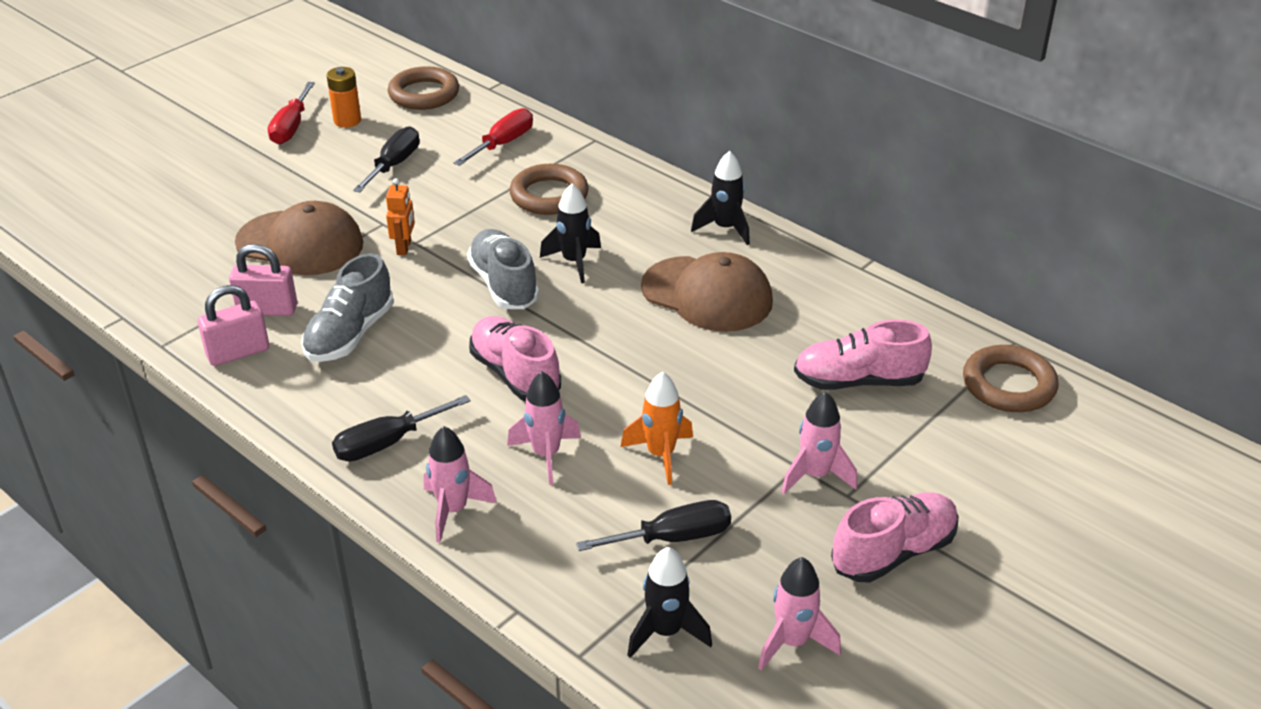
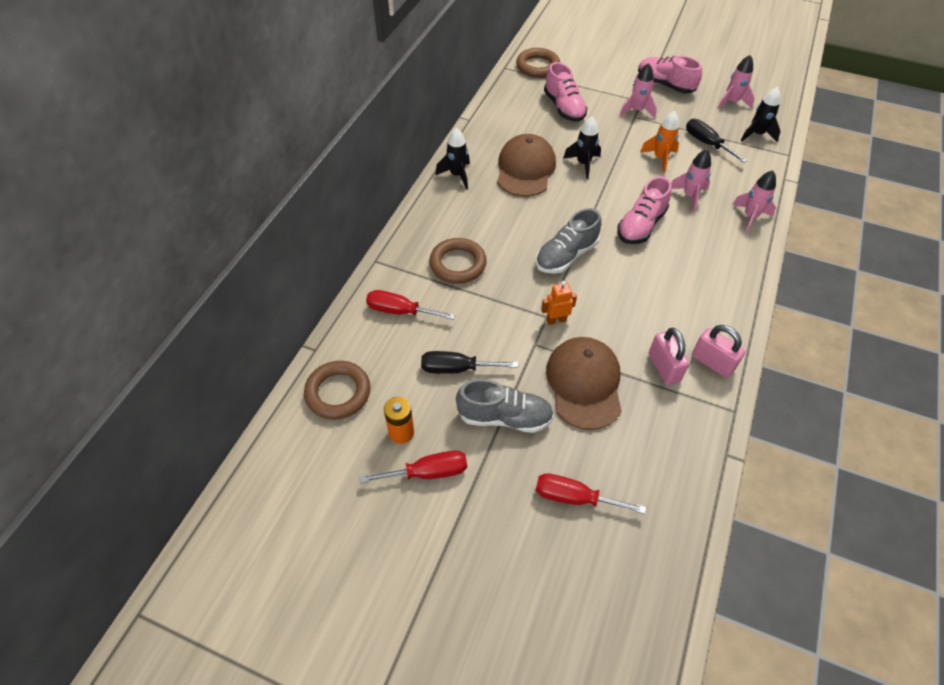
camera: 110 degrees left, 15 degrees up
(184, 201) = (574, 497): none -> red screwdriver
(350, 334) = (657, 312): grey shoe -> grey shoe (504, 417)
(387, 443) = (728, 259): black screwdriver -> none
(574, 262) = (525, 231): black rocket -> black rocket (583, 164)

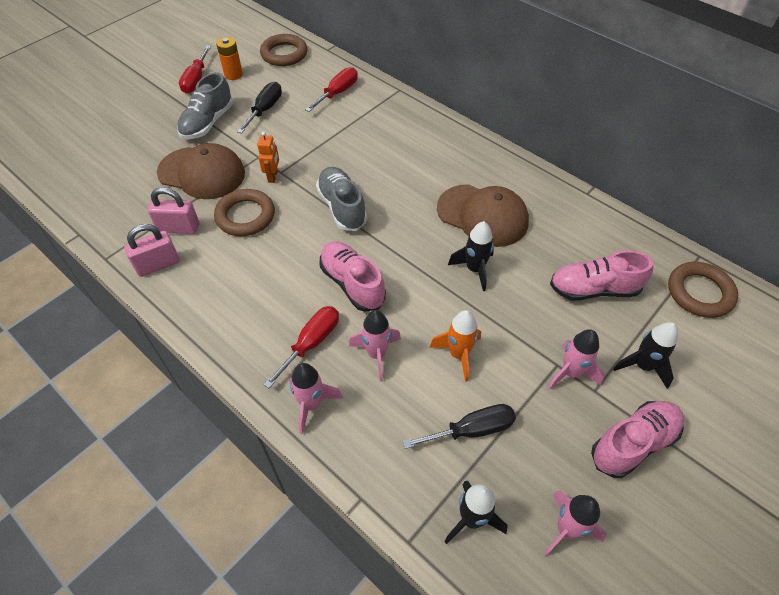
camera: 110 degrees right, 0 degrees up
(457, 175) = (491, 161): black rocket -> black rocket (643, 366)
(458, 264) = (370, 134): brown ring -> brown ring (245, 216)
(574, 497) = (123, 138): red screwdriver -> red screwdriver (311, 343)

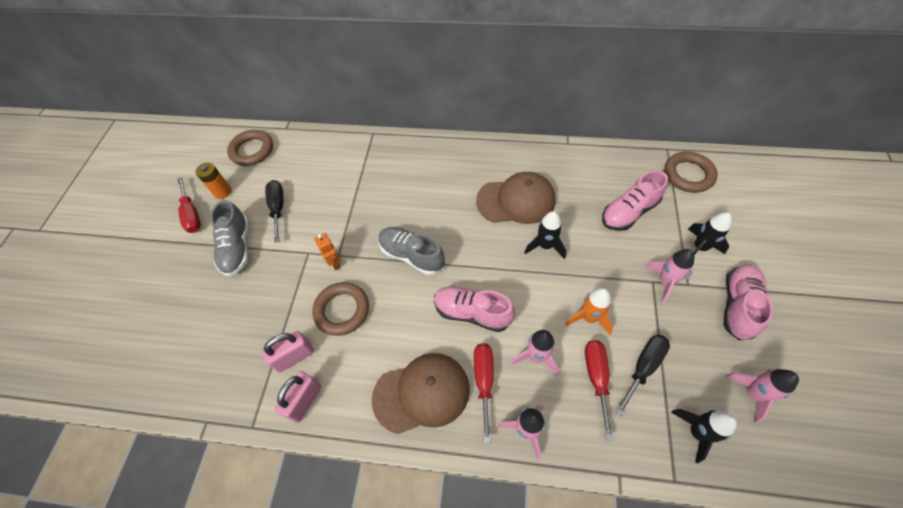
camera: 30 degrees left, 5 degrees up
(202, 173) = (271, 295): brown cap -> brown cap (422, 393)
(338, 93) = (326, 161): red screwdriver -> red screwdriver (596, 378)

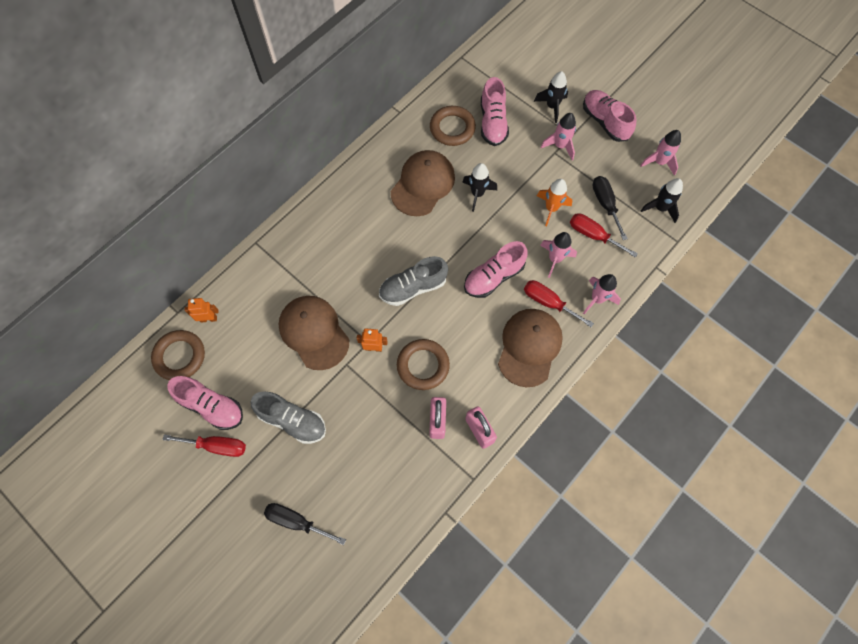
camera: 60 degrees left, 10 degrees up
(222, 192) = (212, 406): orange battery -> pink shoe
(278, 208) = (275, 366): black screwdriver -> black screwdriver (296, 521)
(292, 147) = (208, 319): none -> orange robot
(322, 214) = (314, 332): none -> brown cap
(688, 175) = (493, 64): brown ring -> brown ring (452, 128)

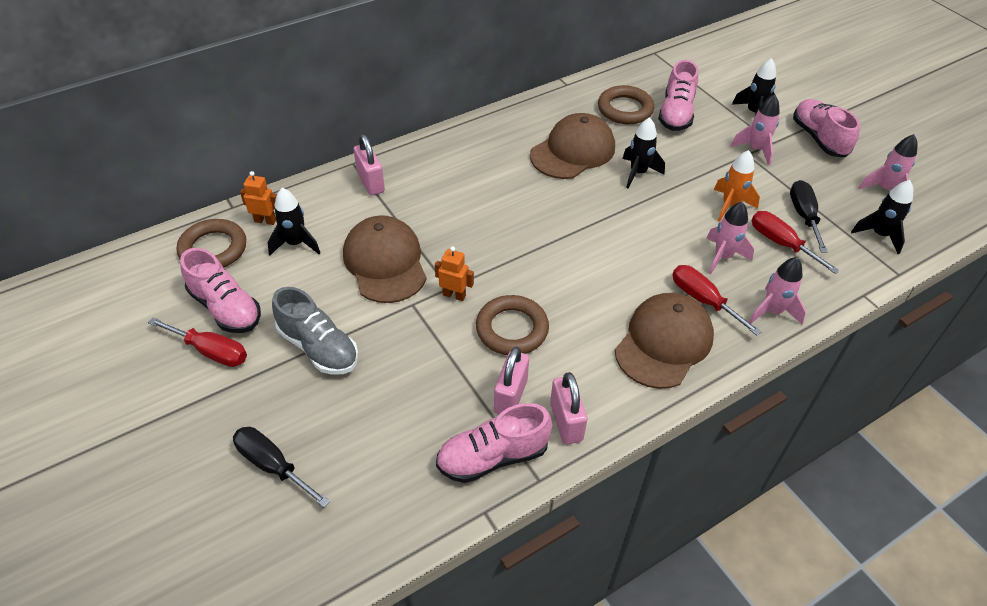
camera: 15 degrees right, 20 degrees down
(241, 334) = (296, 244): none -> black rocket
(276, 258) = (371, 182): none -> pink padlock
(413, 287) = (527, 245): grey shoe -> none
(493, 277) = (635, 257): pink shoe -> pink shoe (493, 457)

